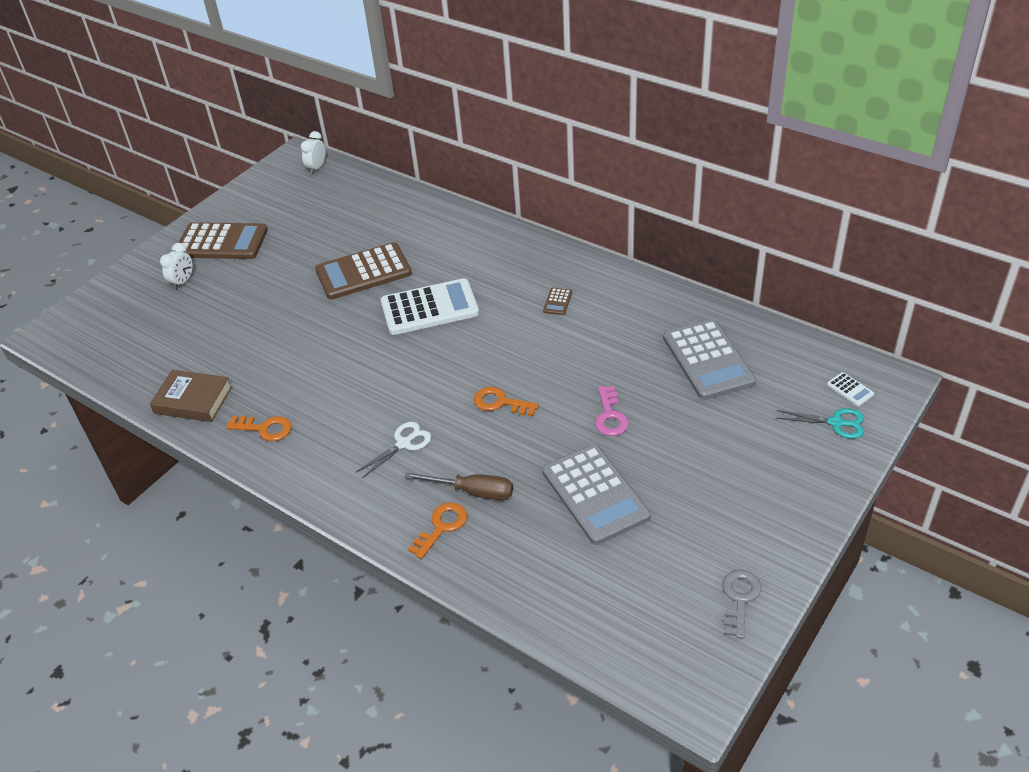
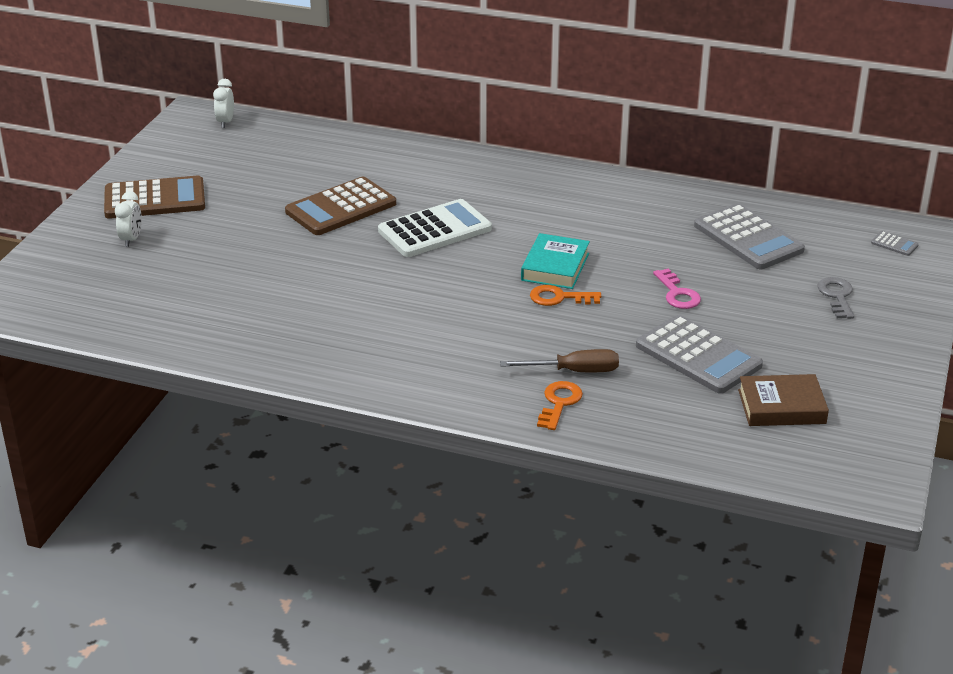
camera: 20 degrees left, 10 degrees down
(193, 400) = (216, 339): brown book -> brown book (781, 406)
(265, 428) = (315, 352): orange key -> none
(404, 443) = (478, 344): white scissors -> none
(513, 366) = (555, 267): none -> turquoise book
(557, 302) = (569, 209): brown calculator -> none
(739, 598) = (878, 411): grey key -> grey key (837, 296)
(836, 423) = (895, 271): turquoise scissors -> none
(850, 389) = (894, 244): white calculator -> grey calculator

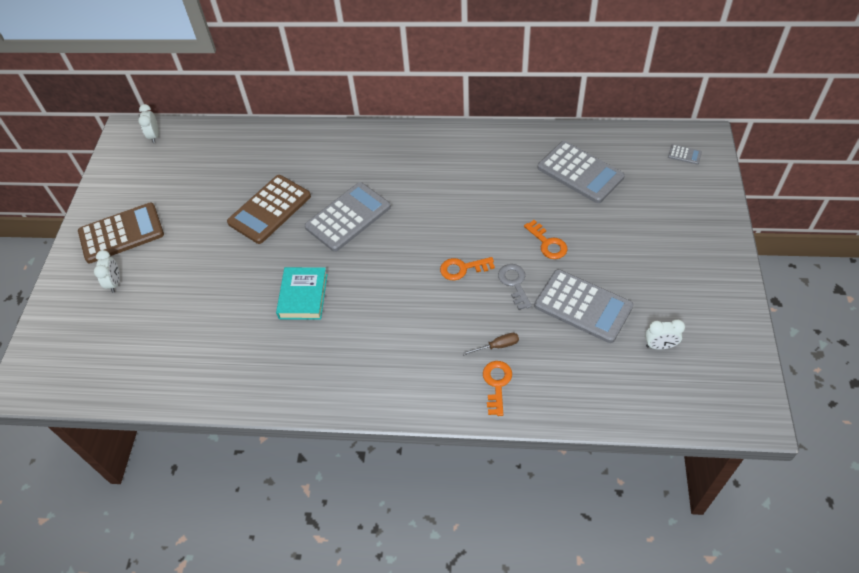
camera: 10 degrees left, 20 degrees up
(434, 230) = (348, 217): white calculator -> grey calculator
(555, 267) = (449, 236): turquoise book -> turquoise book (303, 296)
(574, 371) = (497, 346): brown screwdriver -> brown screwdriver, size x0.64
(677, 294) = (547, 243): pink key -> orange key
(781, 406) = (659, 346): brown book -> white clock
(837, 296) = (661, 218): grey key -> grey key (514, 283)

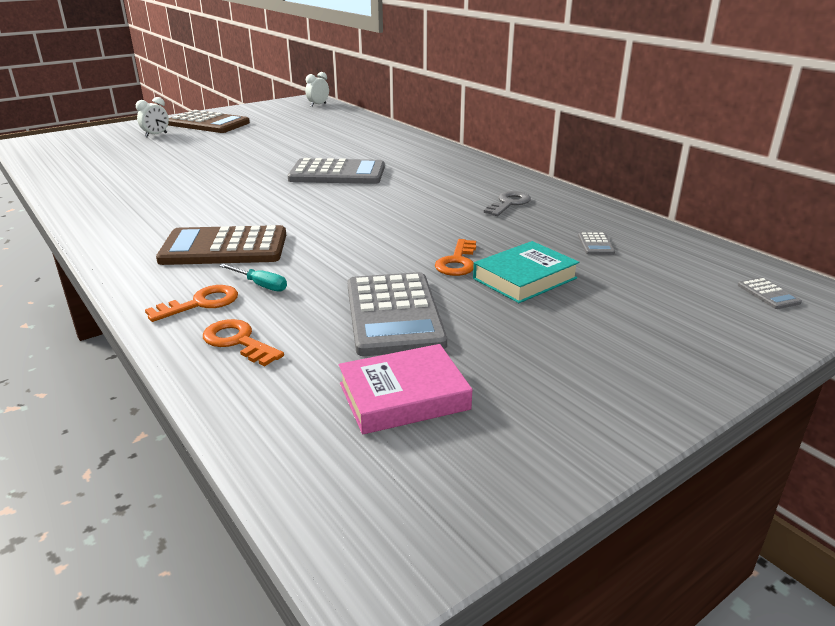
camera: 45 degrees right, 25 degrees down
(270, 209) = (301, 150): brown calculator -> brown calculator (224, 248)
(303, 296) = (218, 187): turquoise book -> turquoise book (525, 278)
(462, 268) = (349, 234): orange key -> orange key (238, 341)
(497, 346) = (260, 285): brown screwdriver -> turquoise screwdriver
(514, 283) = (368, 264): grey key -> grey key (509, 203)
(580, 172) = (595, 244): grey calculator -> grey calculator, size x0.40
(659, 346) = (404, 396): white clock -> pink book

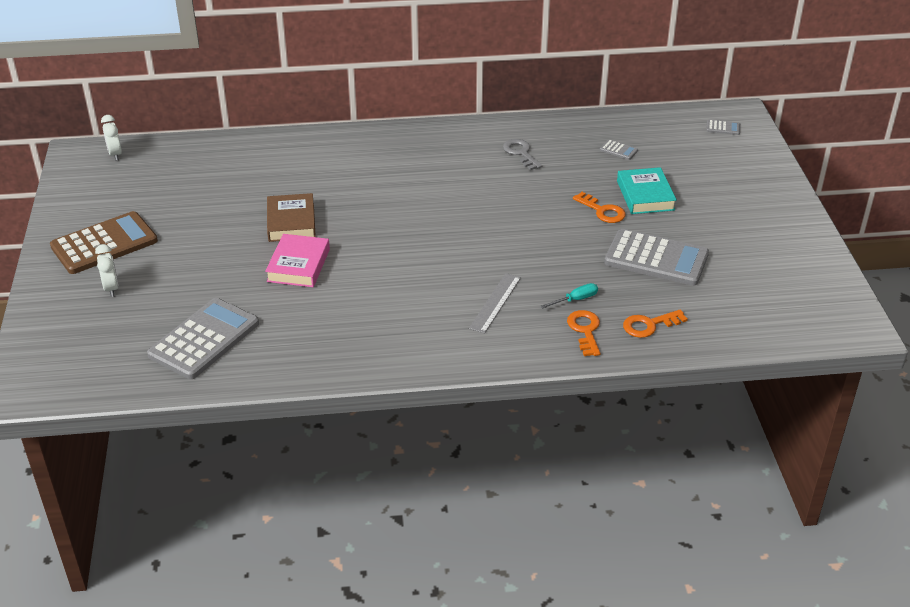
camera: 60 degrees left, 10 degrees up
(224, 248) = (495, 302): brown calculator -> grey ruler
(285, 156) = (291, 222): none -> brown book
(337, 173) = (373, 207): grey calculator -> grey calculator (204, 339)
(404, 396) = (745, 282): pink book -> pink book (298, 265)

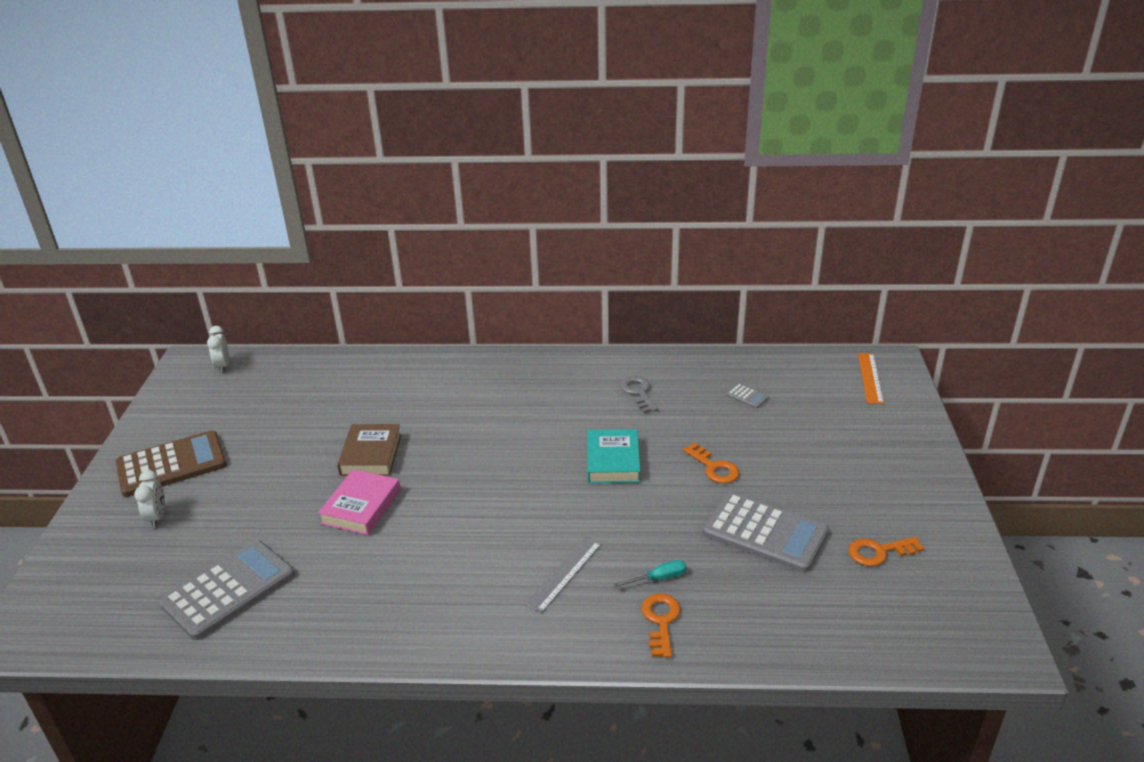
camera: 10 degrees right, 5 degrees down
(645, 195) = (767, 452): turquoise book -> turquoise book (613, 461)
(649, 325) = (740, 621): orange key -> orange key (879, 552)
(723, 128) = (870, 378): grey calculator -> orange ruler

